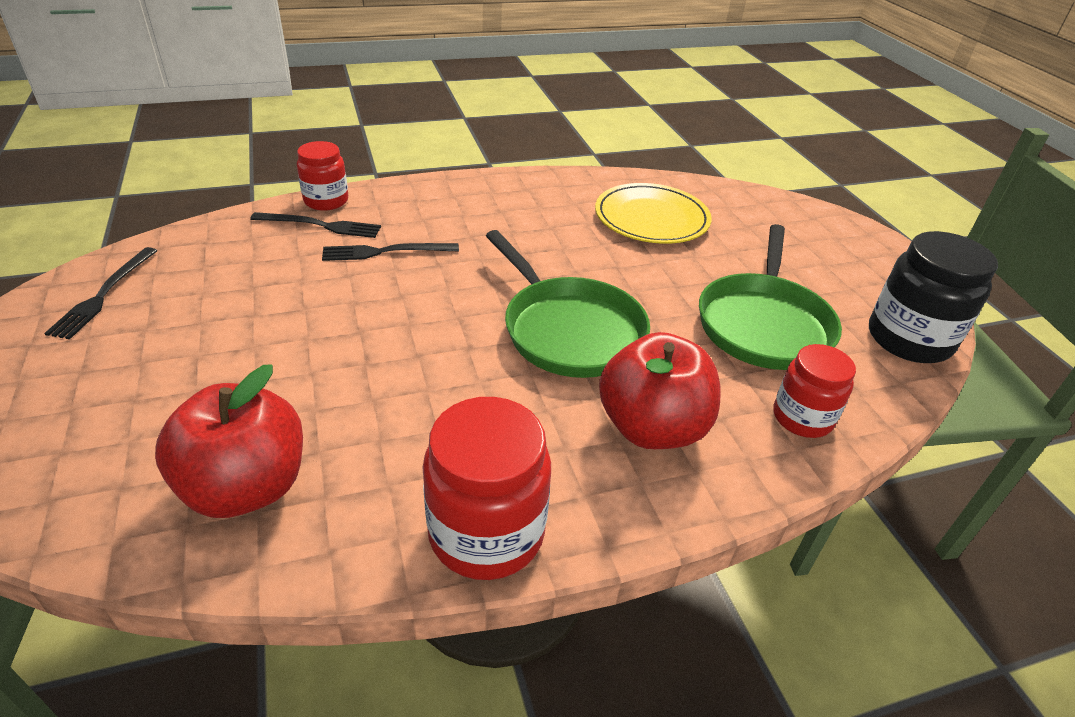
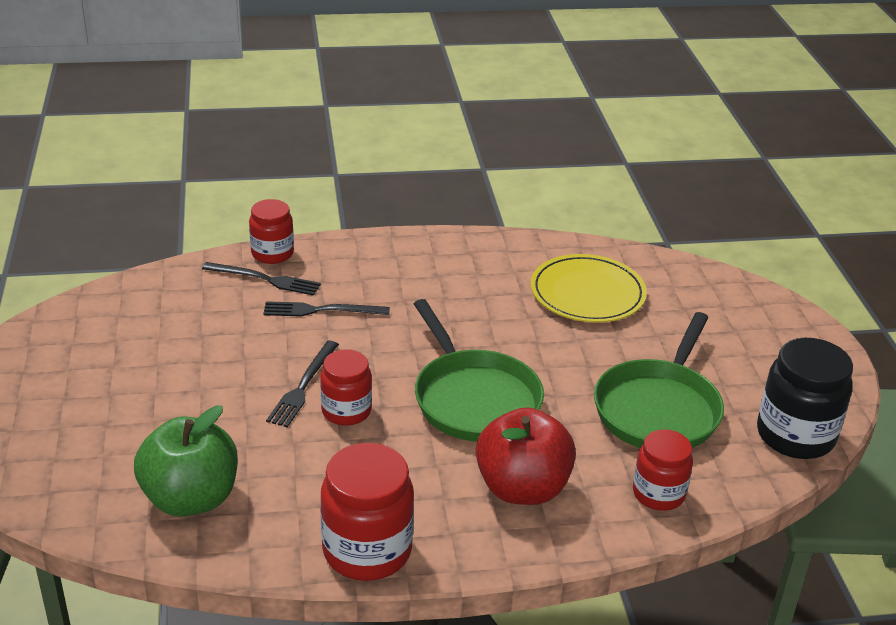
camera: 10 degrees right, 5 degrees down
(104, 295) = (78, 333): black fork -> black fork (303, 386)
(246, 487) = (191, 498): red apple -> green apple
(430, 356) = (346, 411): none -> red jar

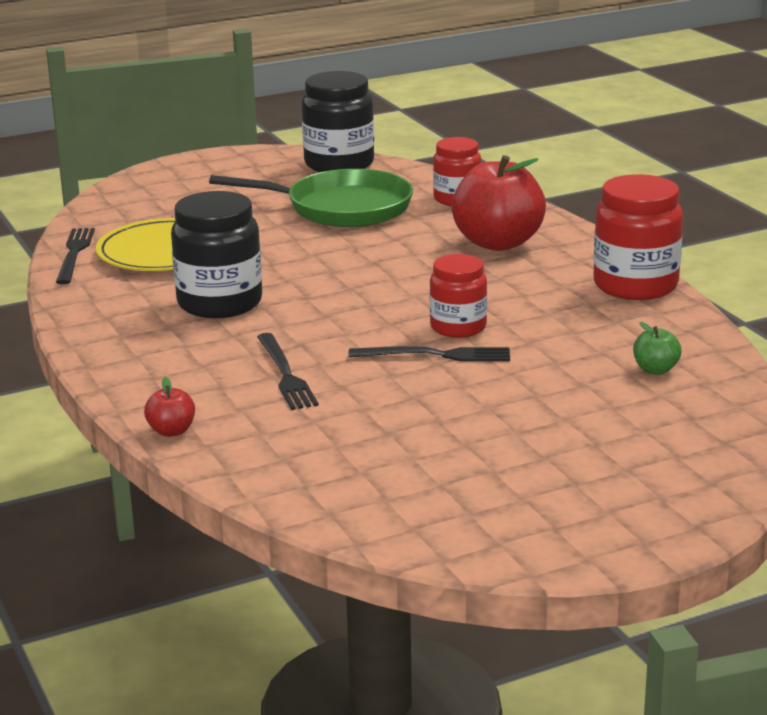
camera: 105 degrees left, 10 degrees down
(191, 498) = (655, 370): green apple -> green apple, size x0.43
(265, 279) = (238, 422): black fork -> black fork (74, 254)
(272, 253) = (171, 431): red jar -> red apple
(466, 303) = (220, 303): none -> black jar
(473, 399) = (388, 277): green pan -> none

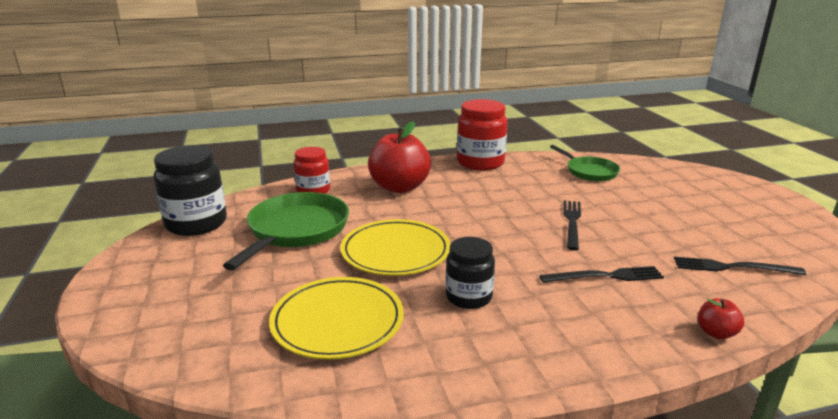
camera: 80 degrees left, 0 degrees up
(74, 254) = (306, 383): black fork -> black fork (732, 267)
(220, 303) = (468, 297): black jar -> black jar, size x0.63
(309, 260) = (395, 252): none -> yellow plate
(458, 327) = (530, 212): red jar -> none
(655, 370) = (589, 172): green apple -> green pan

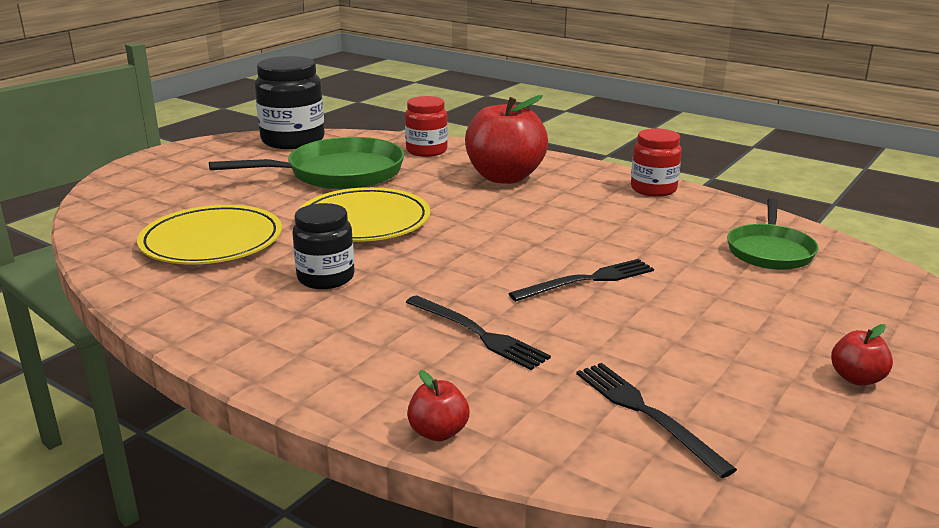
camera: 50 degrees right, 0 degrees up
(480, 162) = (653, 189): red jar -> red jar, size x0.63
(731, 210) = (857, 378): none -> red apple

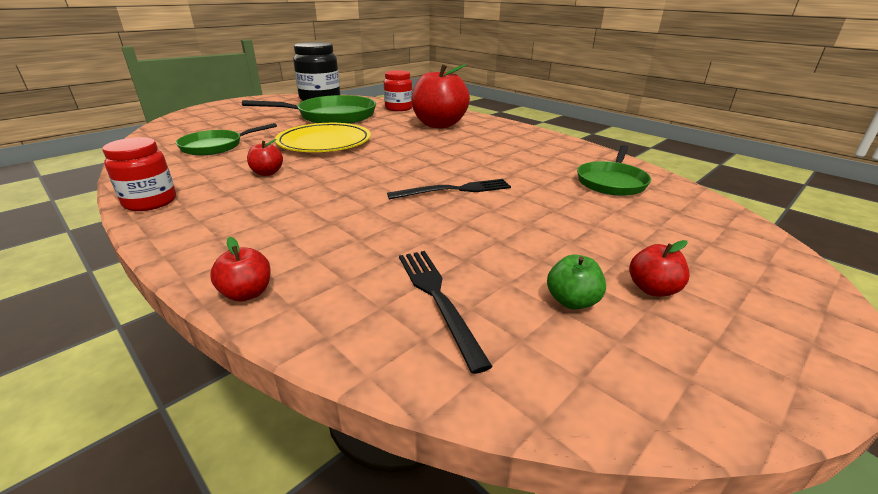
camera: 10 degrees right, 5 degrees up
(212, 241) = (216, 146): yellow plate -> green pan
(326, 278) = (267, 173): black jar -> red apple
(478, 333) = (343, 219): black fork -> none
(653, 189) = (540, 138): red jar -> red jar (150, 202)
(782, 400) = (572, 301): none -> green apple

